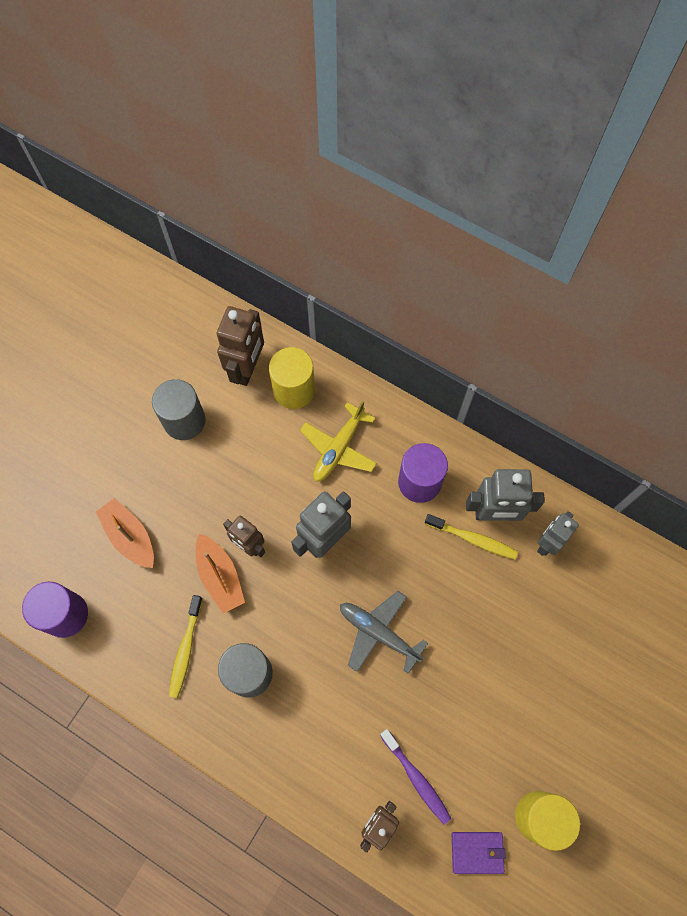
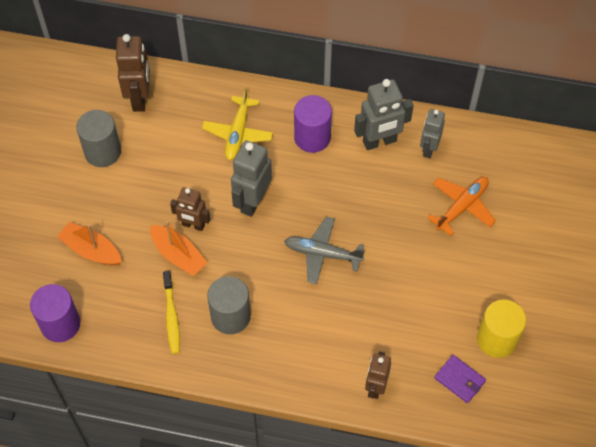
camera: 20 degrees left, 10 degrees down
(294, 390) = (184, 102): yellow cylinder -> none
(416, 778) = (393, 345): purple toothbrush -> none
(473, 539) = (370, 164): yellow toothbrush -> none
(477, 852) = (459, 380): purple wallet -> purple wallet turned 60 degrees clockwise
(560, 631) = (462, 206): none -> orange plane

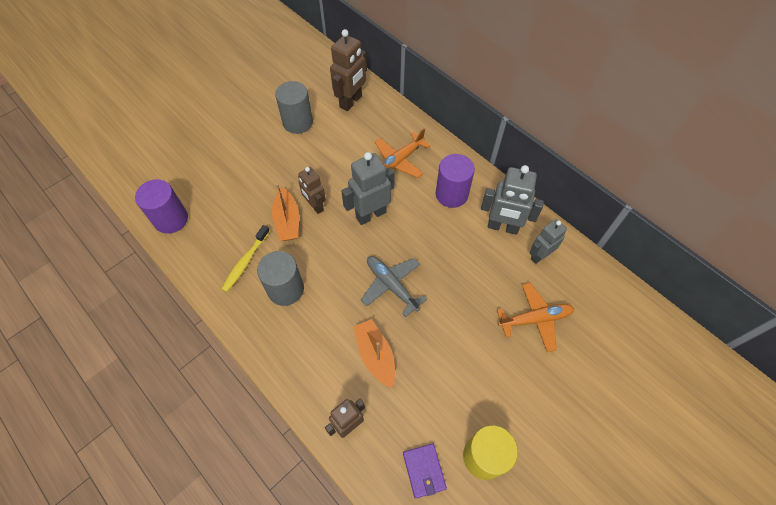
camera: 35 degrees right, 0 degrees up
(91, 250) = (234, 182): orange boat -> orange boat (375, 355)
(238, 133) = (399, 161): yellow plane -> orange plane

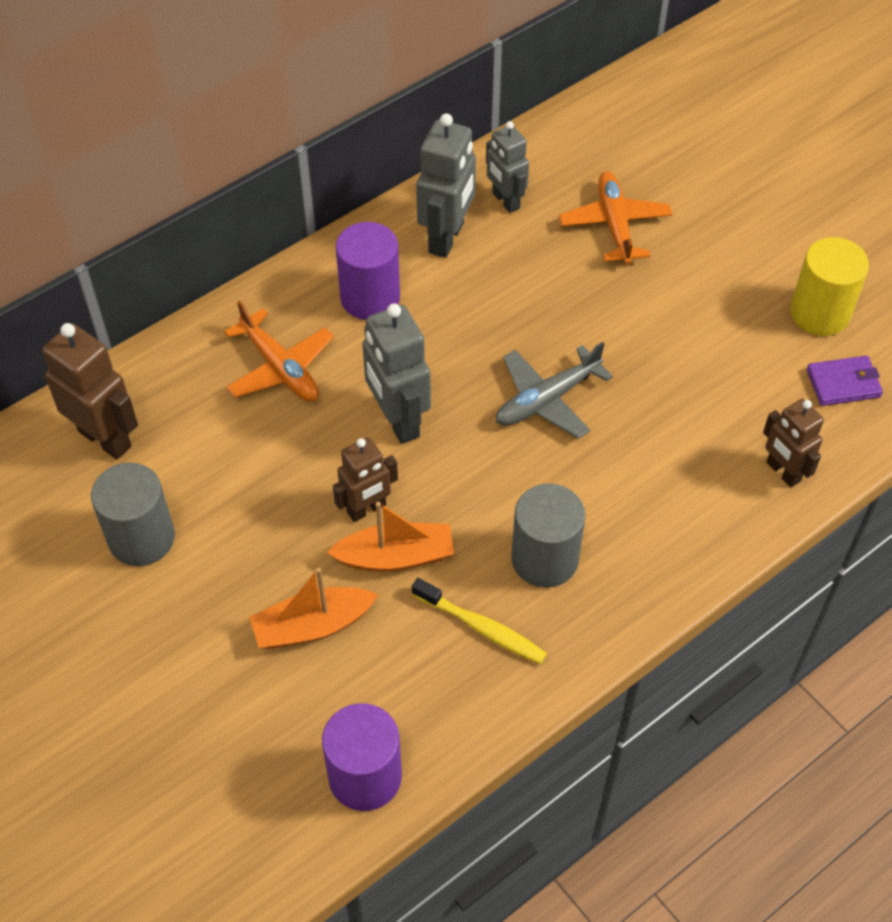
camera: 85 degrees left, 5 degrees down
(375, 355) = (671, 430): orange boat -> orange boat (313, 626)

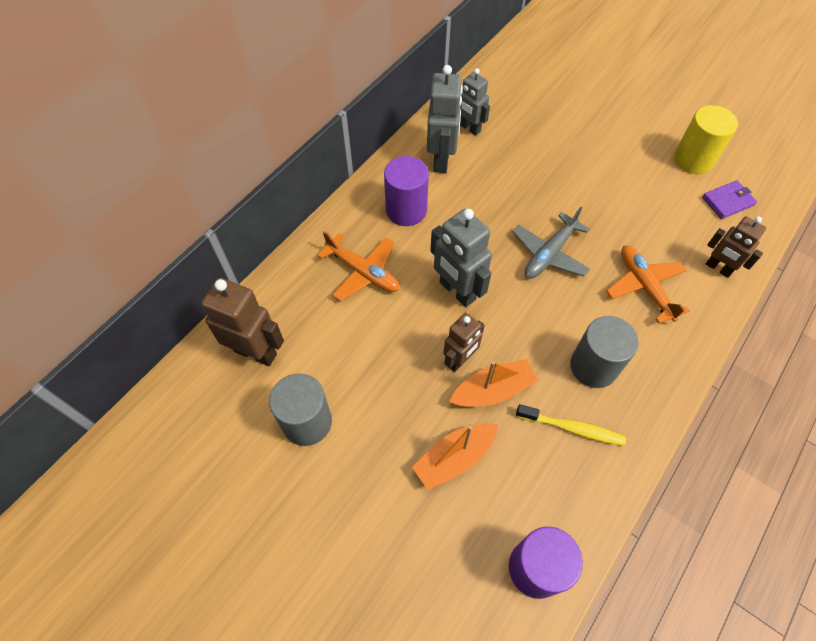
camera: 15 degrees left, 5 degrees up
(614, 224) = (544, 129): orange plane -> orange plane (644, 286)

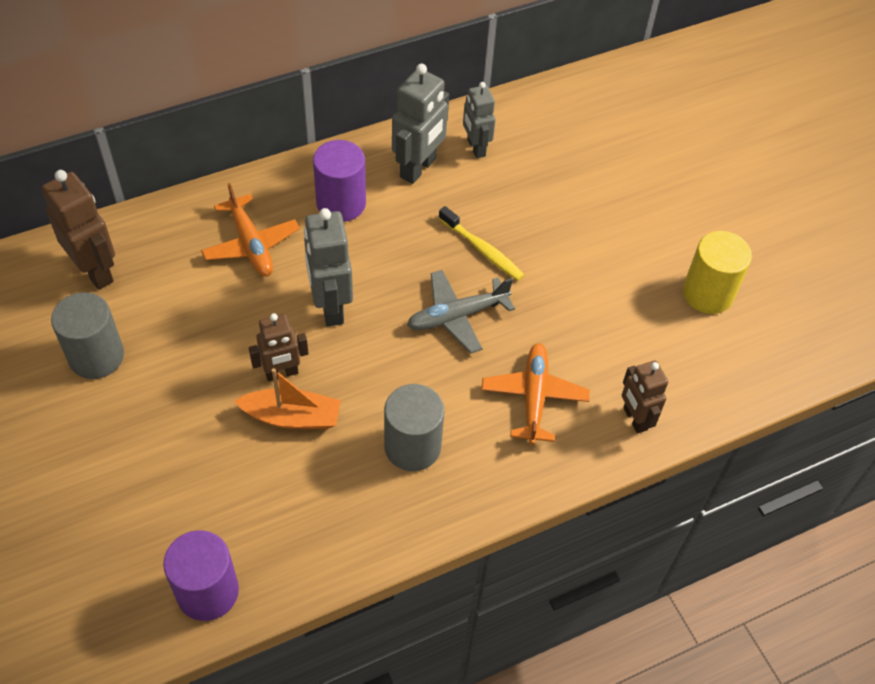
camera: 25 degrees right, 5 degrees down
(454, 458) = (207, 458): orange boat -> none
(572, 428) = (343, 491): yellow toothbrush -> yellow toothbrush (482, 250)
(727, 201) = (709, 356): purple wallet -> none

